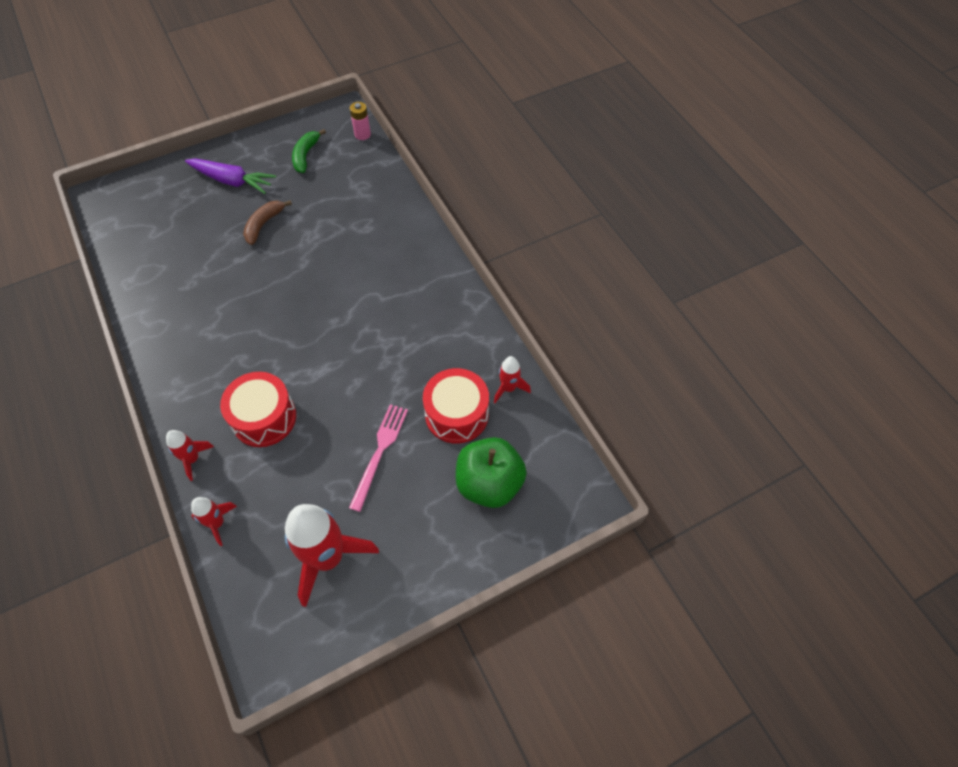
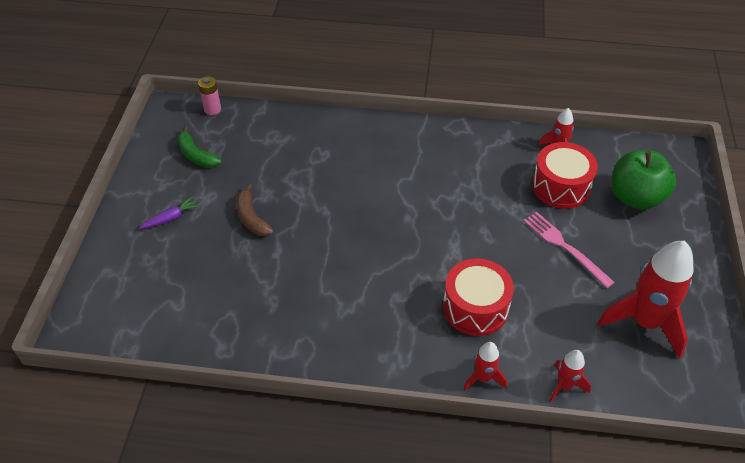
camera: 55 degrees left, 10 degrees down
(232, 181) = (171, 218): purple carrot -> purple carrot, size x0.56

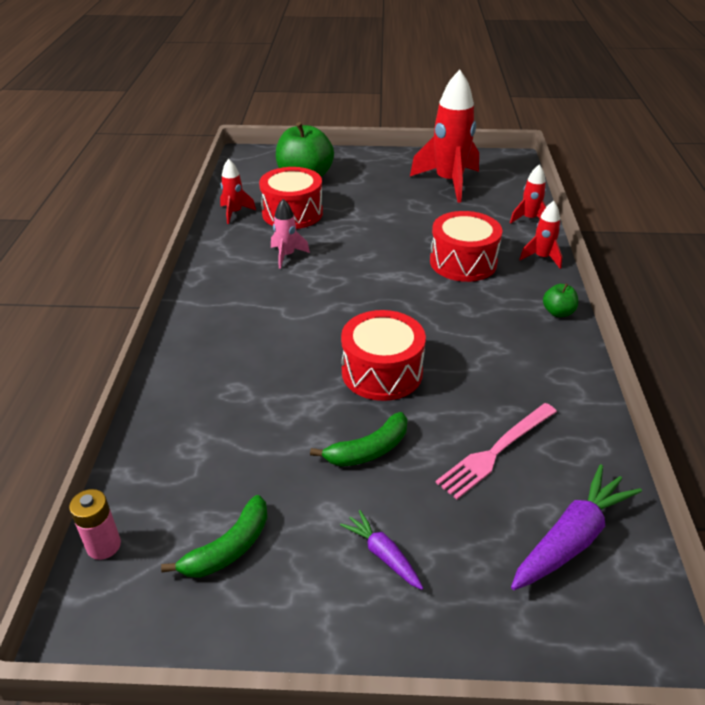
camera: 95 degrees left, 10 degrees down
(153, 311) = (571, 538): none -> purple carrot
(252, 218) = (368, 450): brown banana -> green banana
(326, 231) = (382, 372): none -> red drum
(389, 367) = (558, 312): none -> green apple
(486, 181) = (286, 255): none -> pink rocket
(565, 247) = (373, 214): pink fork -> pink fork (496, 451)

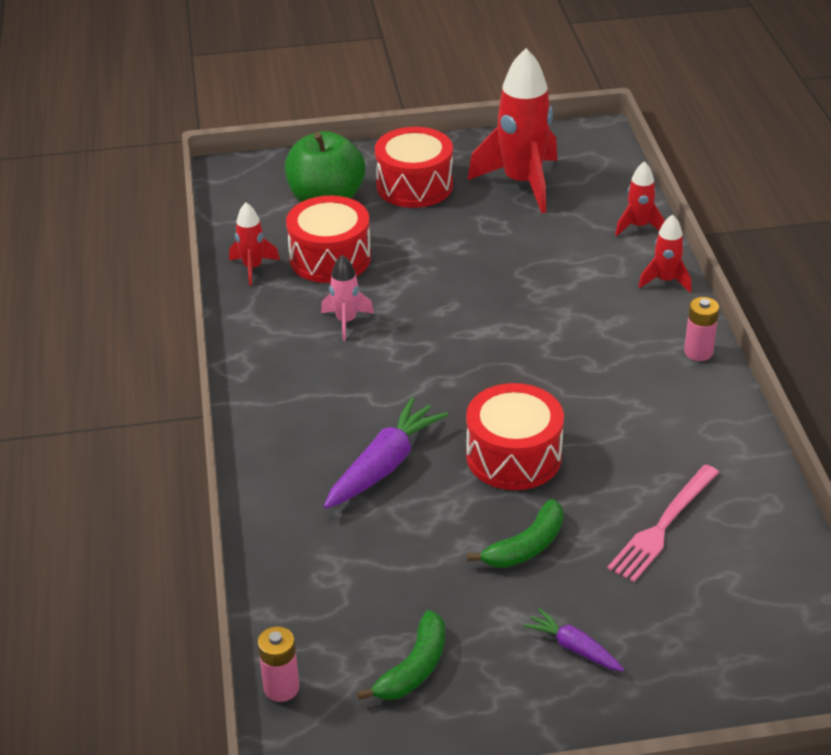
camera: 10 degrees left, 0 degrees up
(463, 262) = (570, 300): red drum -> red drum (414, 185)
(558, 312) = (698, 352): green apple -> pink battery
(571, 538) = (757, 601): purple carrot -> purple carrot (384, 465)

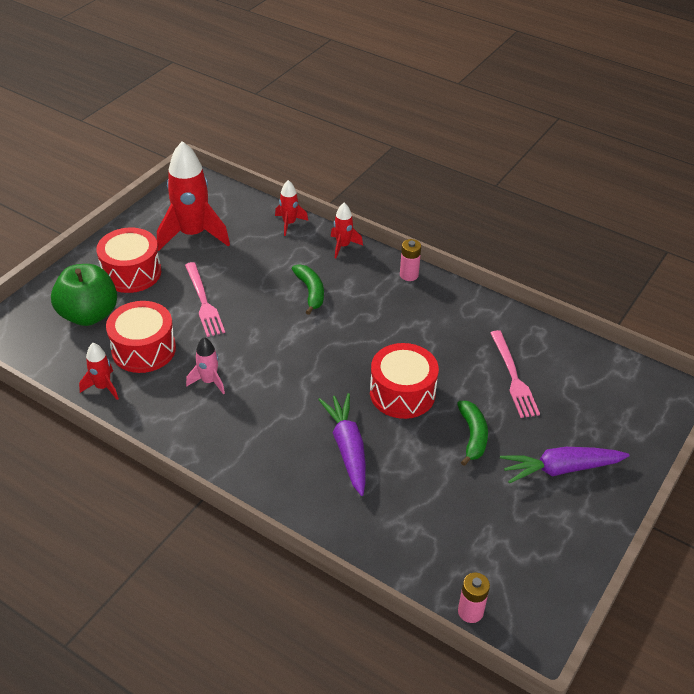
camera: 50 degrees left, 5 degrees up
(414, 668) = (512, 543): green banana -> green banana (310, 292)
(443, 250) = (203, 302): none -> pink fork
(574, 648) = (561, 469): purple carrot -> purple carrot, size x1.79

